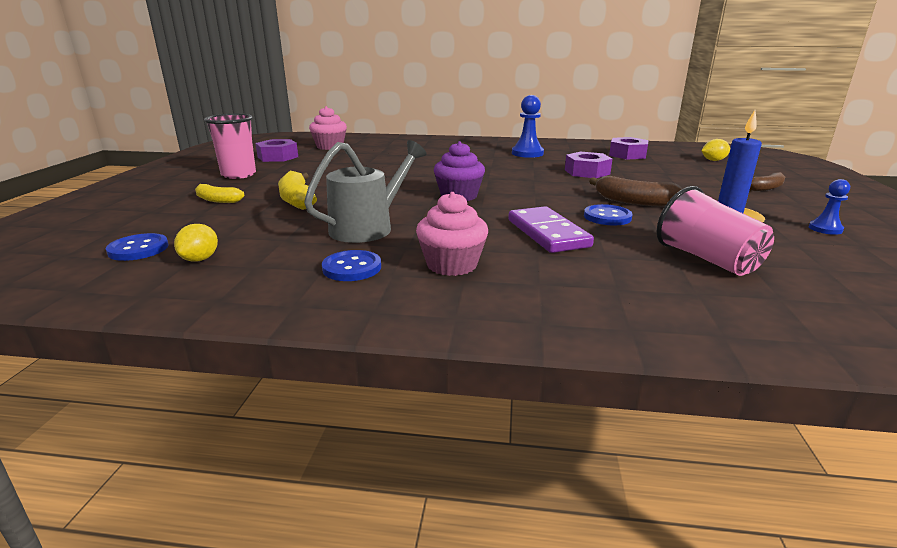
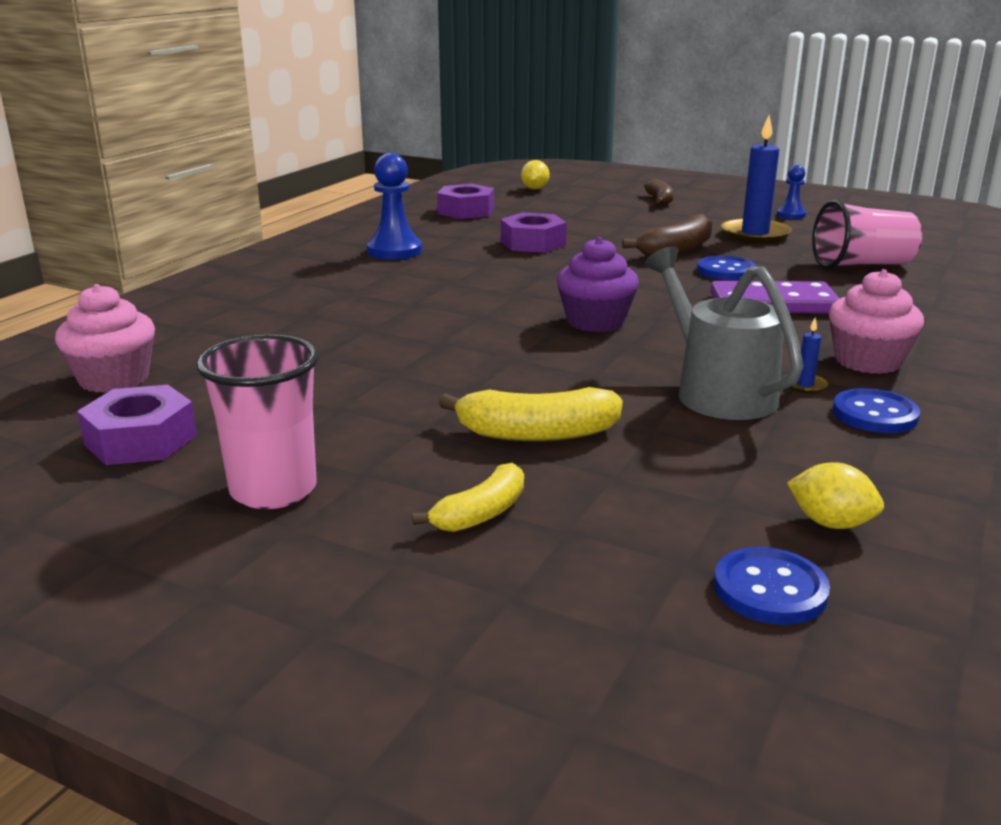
camera: 70 degrees left, 0 degrees up
(391, 248) = (805, 385): none -> blue candle

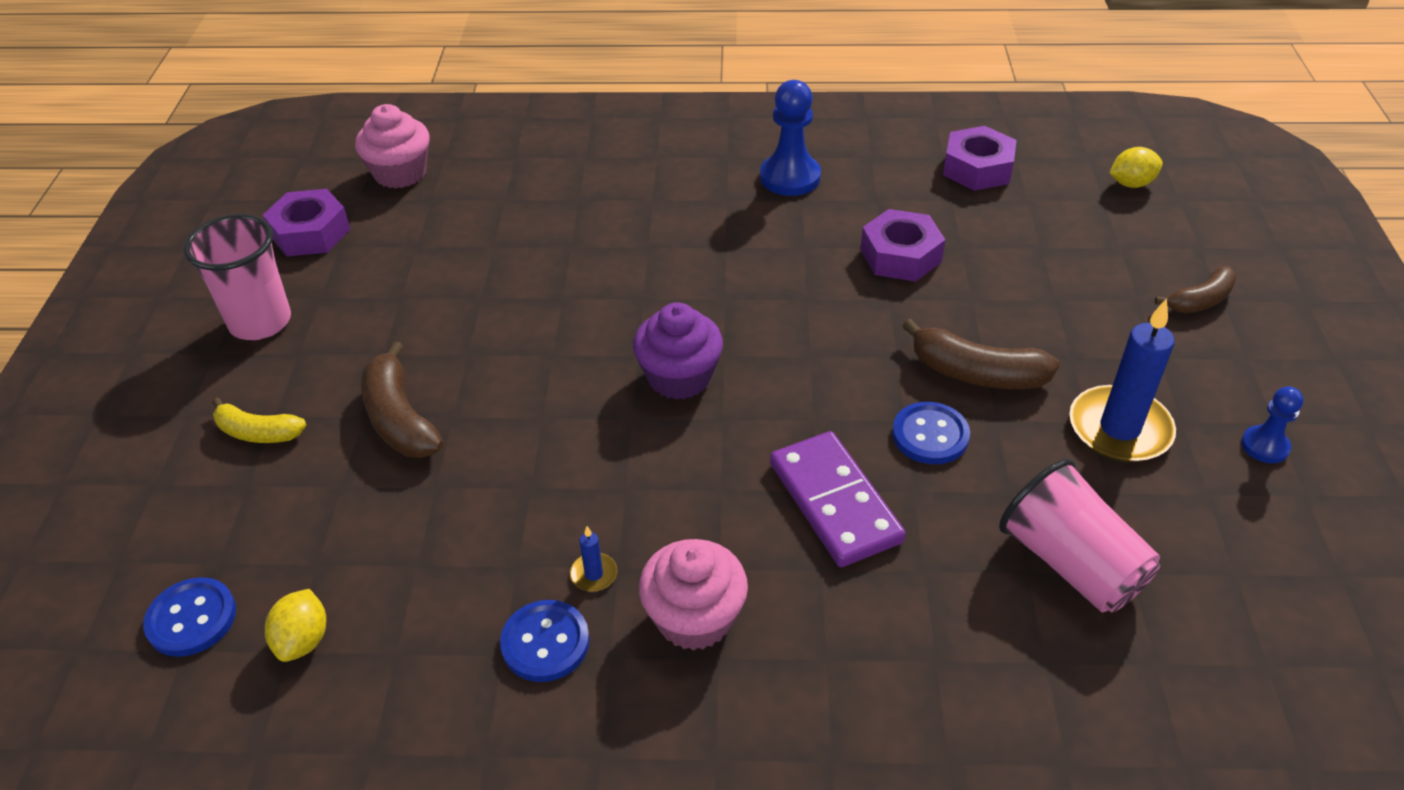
camera: 65 degrees right, 20 degrees up
(536, 434) = (399, 418): yellow banana -> brown banana
(716, 391) = (545, 509): grey watering can -> none

